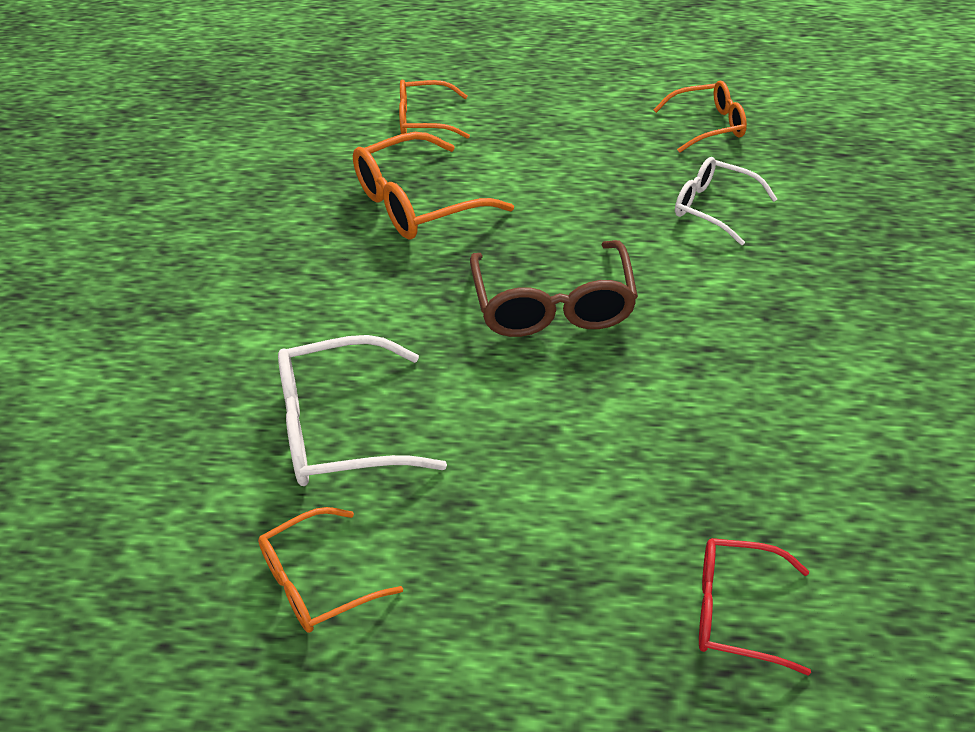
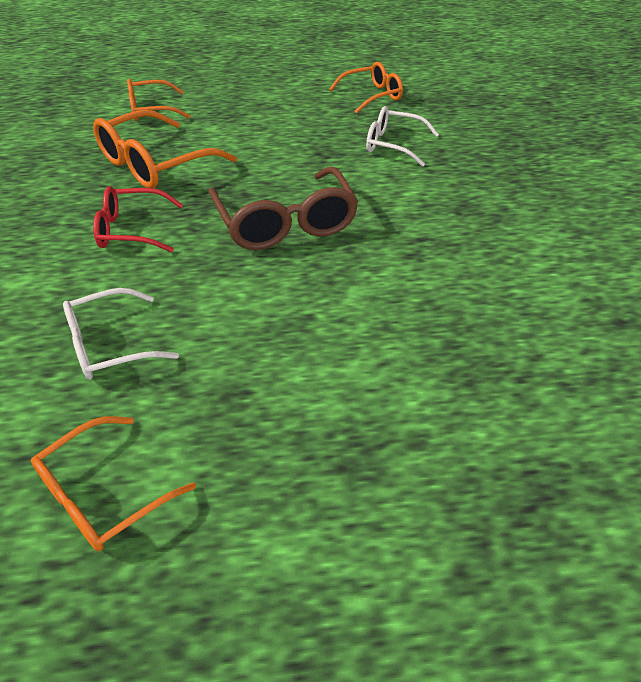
camera: 15 degrees left, 0 degrees up
(339, 429) = (109, 345): white glasses -> white glasses, size x0.64
(735, 612) = (519, 448): red glasses -> red glasses (131, 230)

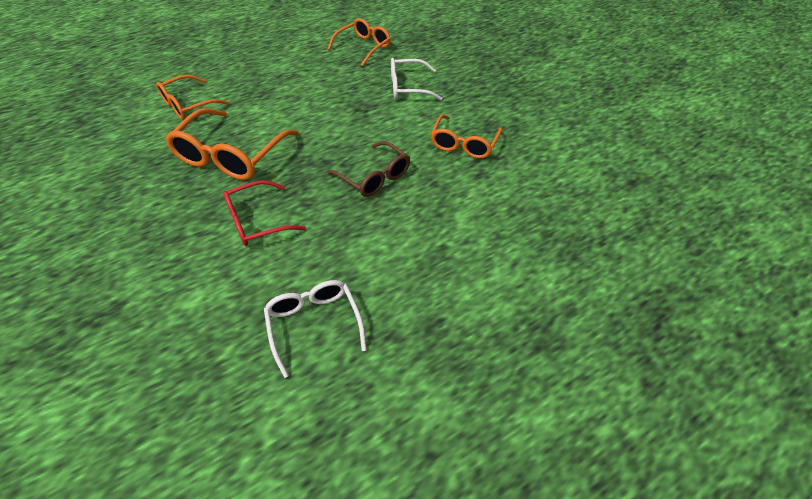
camera: 25 degrees left, 5 degrees up
(103, 495) = (397, 438): orange glasses -> orange glasses (464, 144)
(109, 345) = (314, 324): white glasses -> white glasses turned 120 degrees clockwise
(286, 223) = (374, 177): brown glasses -> brown glasses, size x0.64

